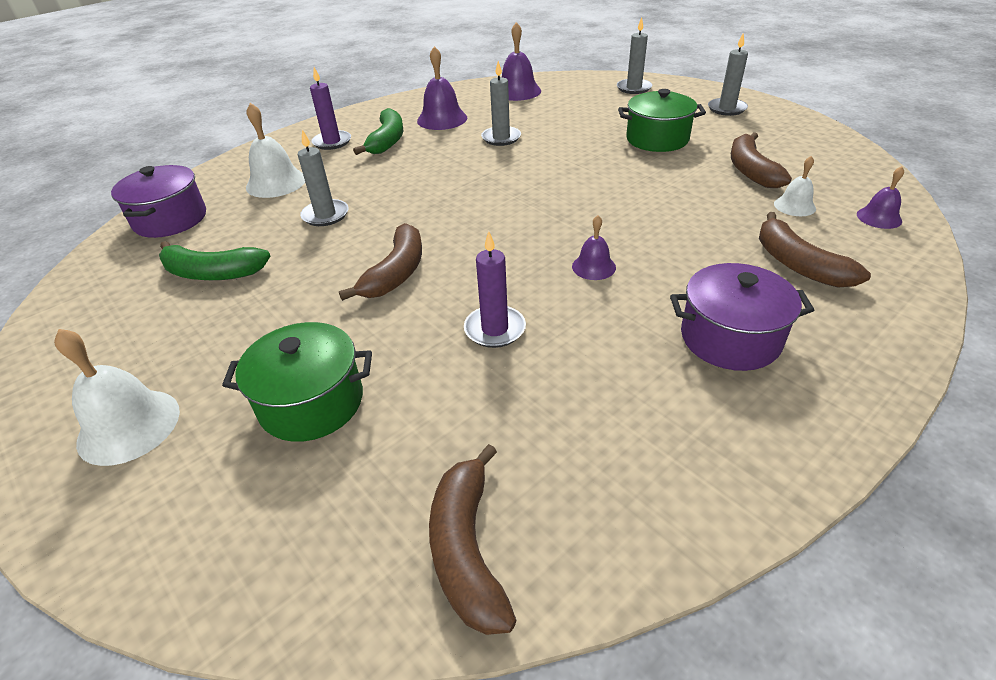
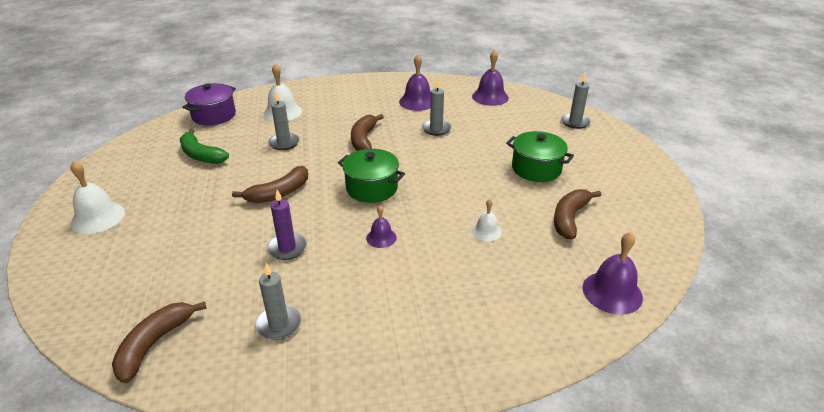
camera: 30 degrees right, 5 degrees down
(311, 402) = (170, 243): green pot -> green pot (372, 188)
(332, 142) = (338, 95): purple candle -> none
(387, 141) = (368, 106): green banana -> none
(726, 109) = (622, 164): grey candle -> grey candle (279, 324)
(730, 338) = (399, 317): purple pot -> none
(794, 206) = (562, 256): white bell -> white bell (486, 231)
(798, 264) = (505, 295): brown banana -> brown banana (364, 139)
(879, 217) = (612, 292): purple bell -> purple bell, size x1.72

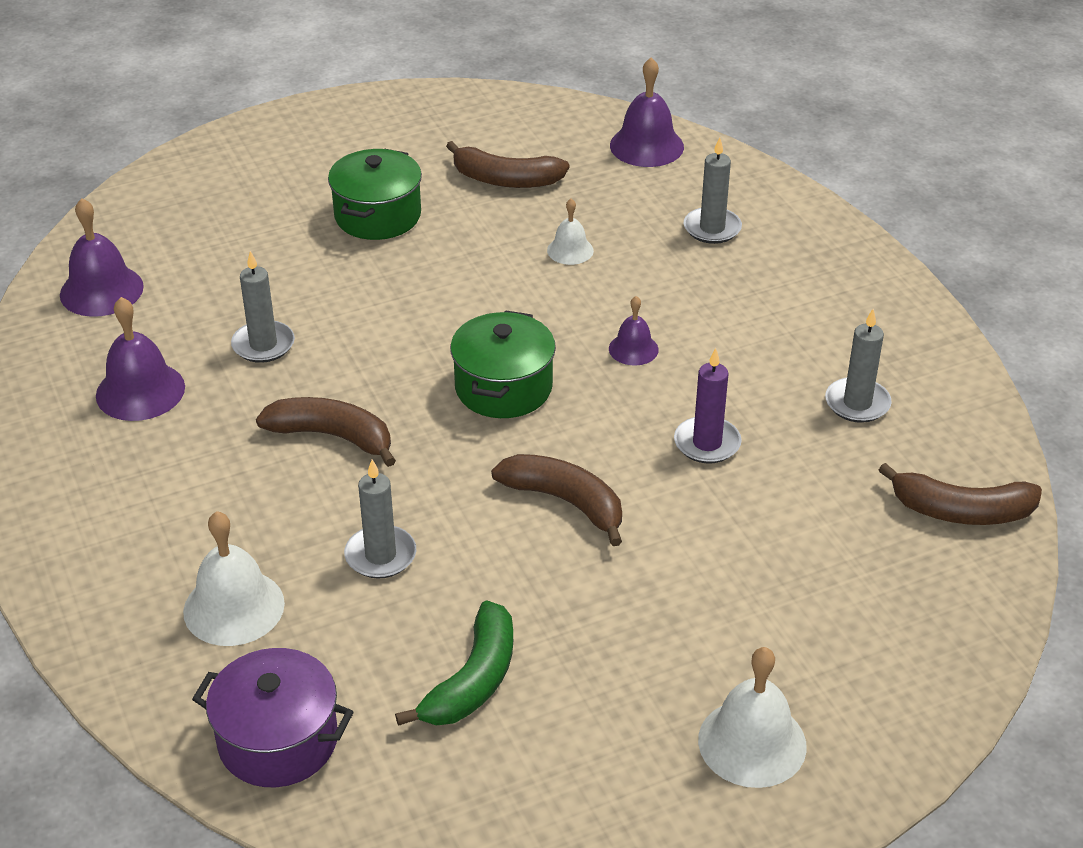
camera: 105 degrees left, 5 degrees up
(364, 139) = (332, 436): brown banana -> brown banana turned 150 degrees counterclockwise
(575, 122) = (198, 182): grey candle -> grey candle (712, 228)

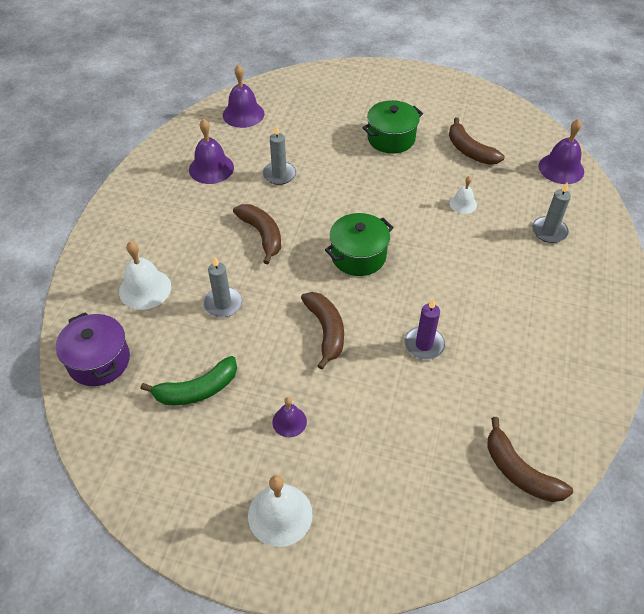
camera: 40 degrees right, 10 degrees up
(633, 349) = (440, 273): purple bell -> purple bell (289, 421)
(857, 403) = (526, 373): grey candle -> none

